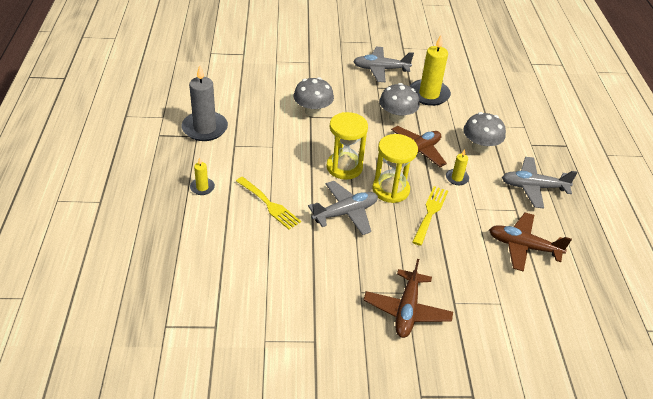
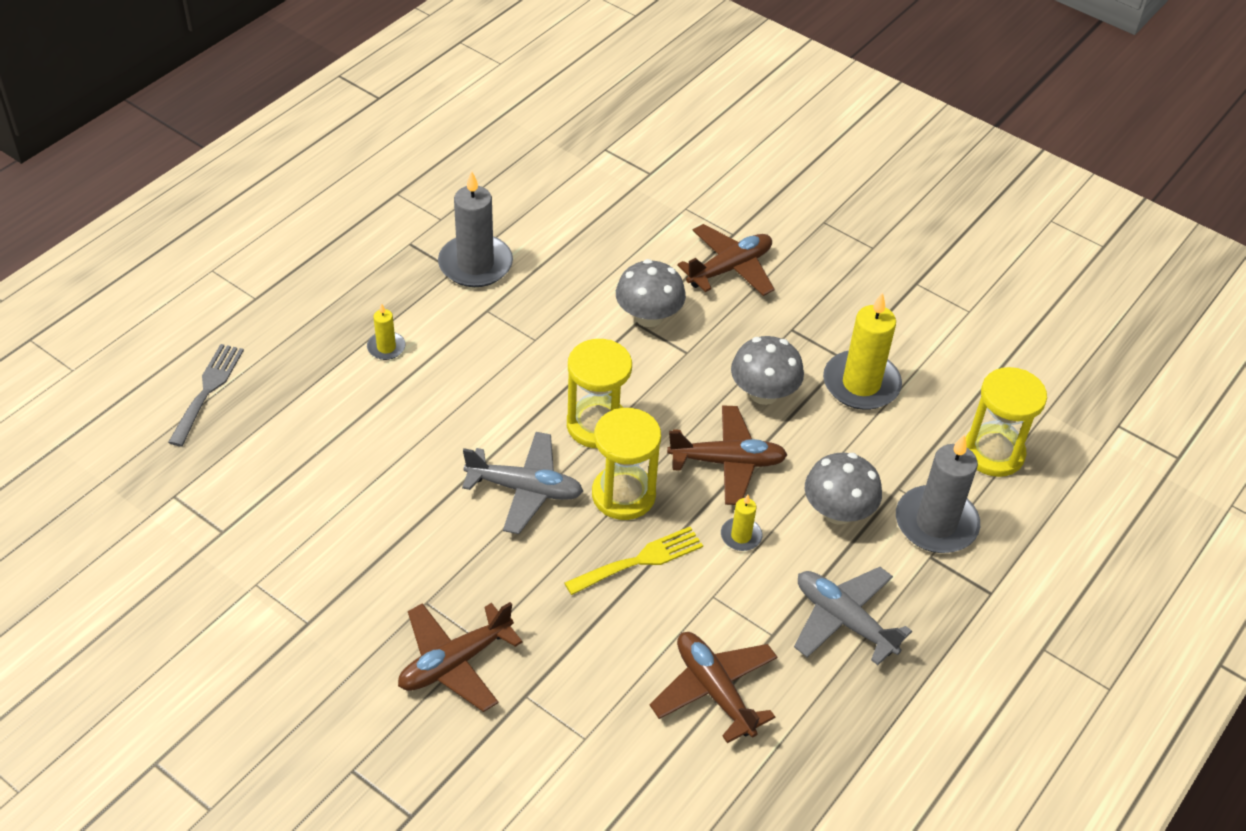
camera: 40 degrees right, 5 degrees up
(123, 261) = (207, 390): none -> grey fork
(269, 204) = (442, 419): yellow fork -> none
(324, 76) = (729, 268): none -> brown plane
(381, 69) = (833, 302): grey plane -> none
(505, 95) = (993, 453): none -> yellow hourglass
(518, 131) = (936, 523): none -> grey candle

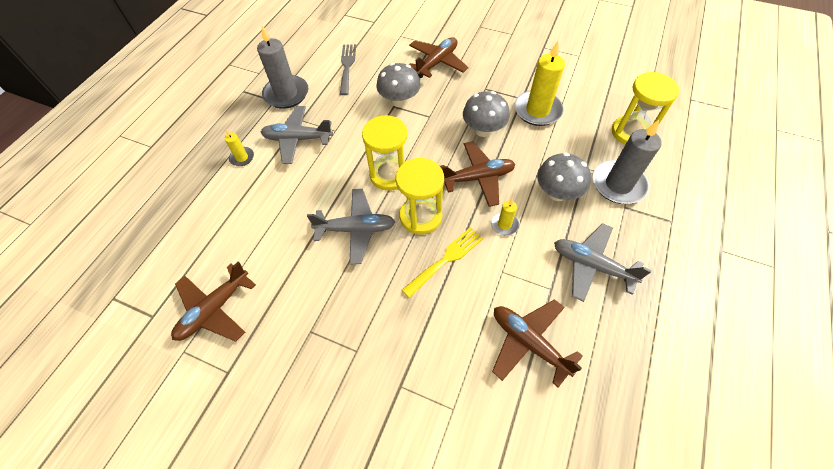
camera: 10 degrees left, 10 degrees up
(207, 390) = (127, 215): grey fork -> grey fork (347, 66)
(455, 662) = (342, 374): brown plane -> brown plane (215, 309)
(475, 339) = (298, 139): none -> grey plane

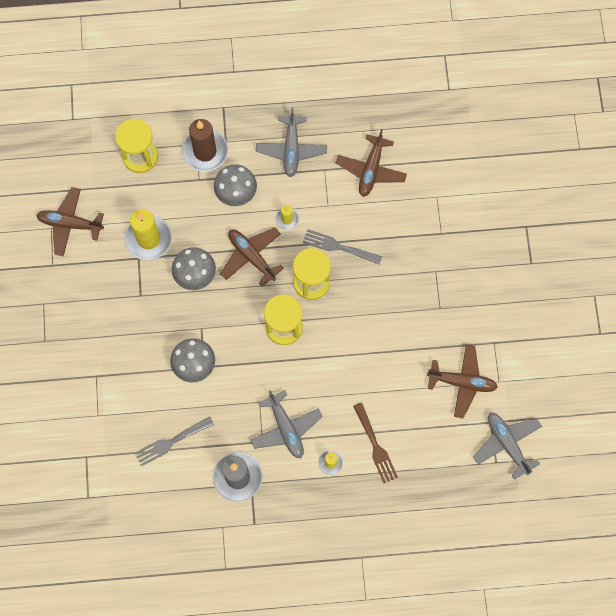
camera: 120 degrees left, 15 degrees up
(224, 198) = (375, 446): none -> brown fork
(356, 229) = (348, 324): grey plane -> grey plane (507, 444)
(437, 63) = (124, 356): brown plane -> brown plane (70, 224)
(446, 259) = (338, 247): yellow fork -> grey fork
(618, 184) = (205, 151): grey candle -> brown candle

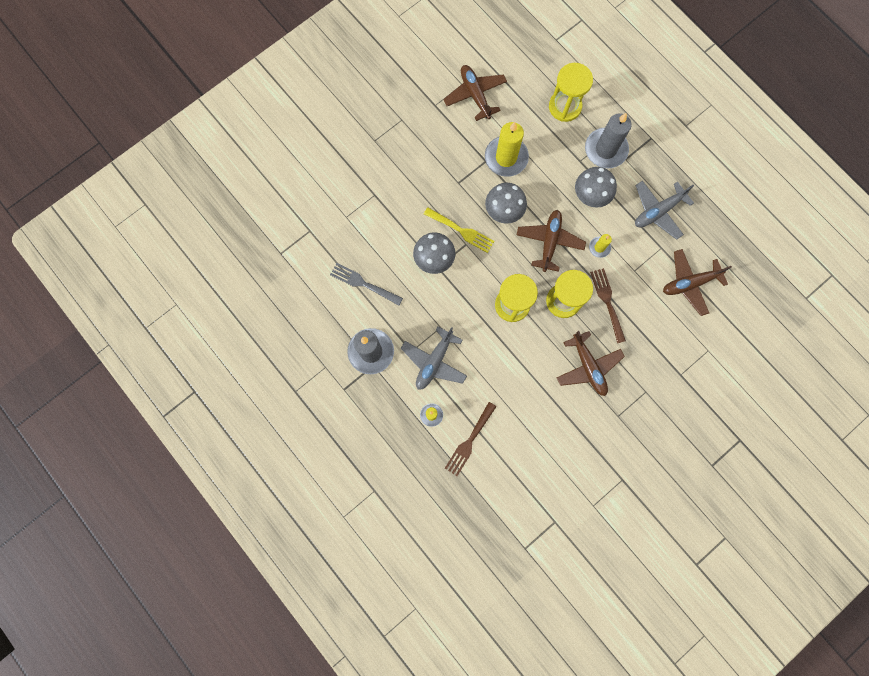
camera: 55 degrees right, 5 degrees up
(186, 323) = (461, 231): none -> yellow fork
(205, 151) = (605, 150): brown candle -> grey candle
(338, 247) = (607, 302): grey fork -> brown fork
(462, 382) = (570, 476): brown plane -> brown plane (588, 366)
(507, 444) = (546, 548): grey plane -> none

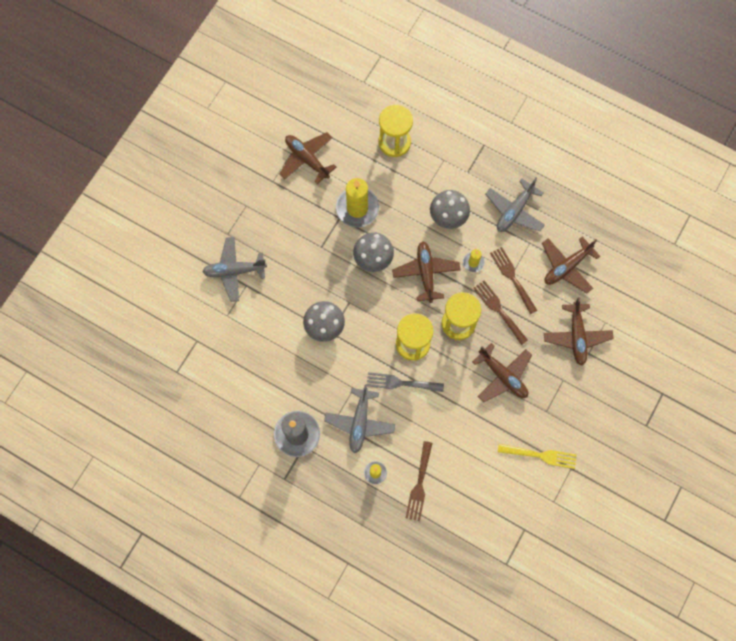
camera: 20 degrees left, 5 degrees down
(363, 283) = (266, 373): grey fork -> grey fork (401, 383)
(368, 177) = (234, 271): none -> grey plane
(461, 231) = (340, 291): yellow fork -> yellow fork (540, 455)
(605, 150) = (446, 170): grey candle -> none
(632, 275) = (512, 277): none -> brown fork
(675, 354) = (576, 336): none -> brown plane

